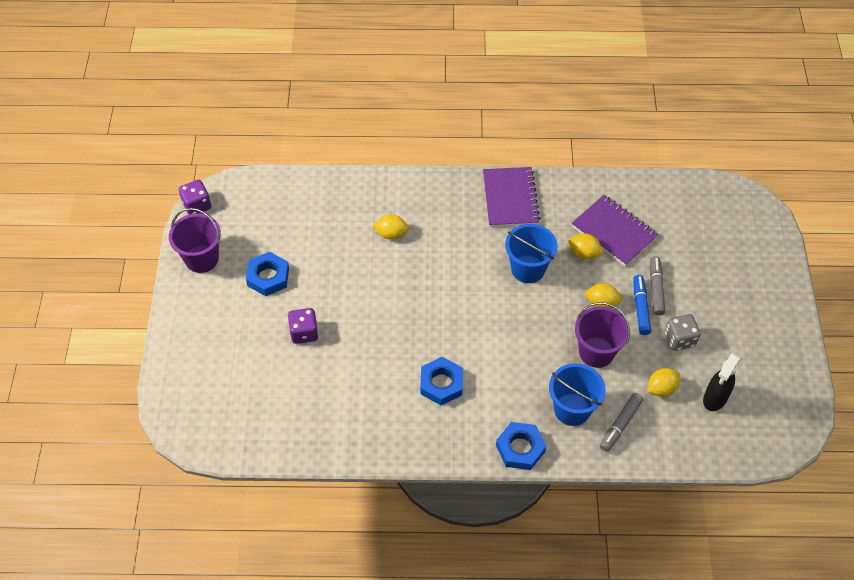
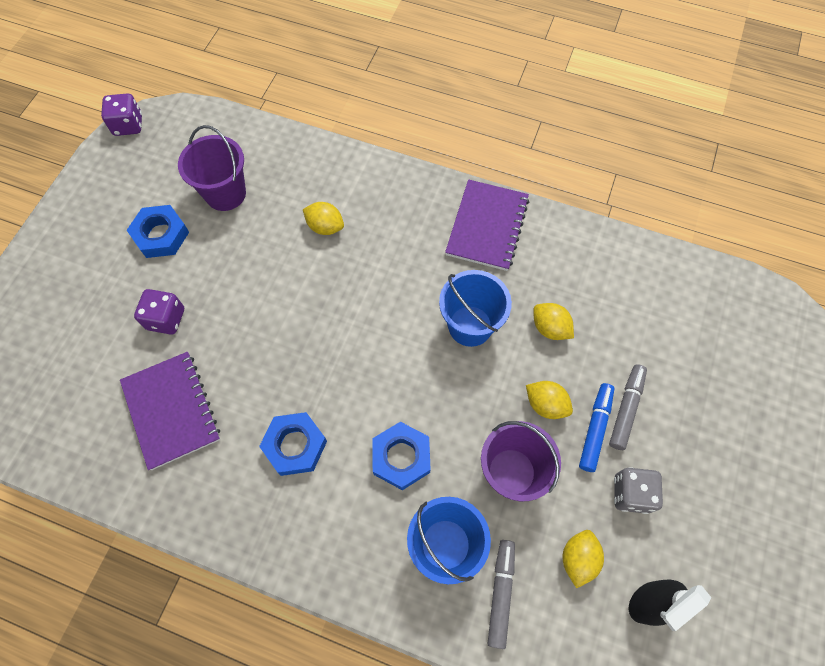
camera: 20 degrees right, 10 degrees up
(202, 259) = (100, 189): purple bucket -> purple bucket (225, 193)
(520, 448) = (353, 577): blue nut -> blue nut (401, 457)
(614, 232) = (600, 311): purple notebook -> purple notebook (172, 410)
(620, 425) = (500, 593): grey marker -> grey marker turned 135 degrees clockwise
(661, 388) = (578, 559): yellow lemon -> yellow lemon turned 60 degrees counterclockwise

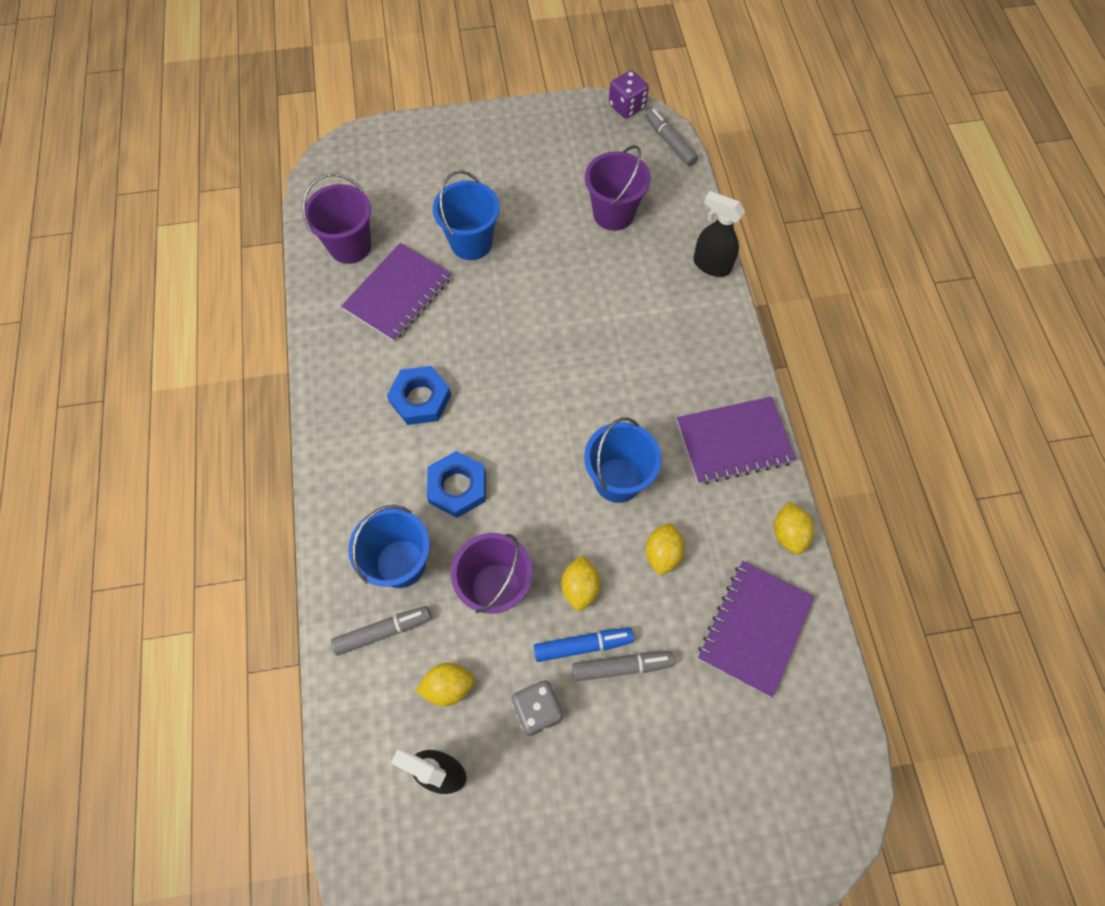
camera: 60 degrees right, 0 degrees up
(84, 429) = (350, 246): none -> purple bucket
(161, 235) = (542, 193): blue nut -> none
(166, 319) = (471, 242): purple dice -> blue bucket
(190, 116) = (670, 142): none -> grey marker
(325, 227) = (635, 307): yellow lemon -> yellow lemon (788, 534)
(326, 154) = (711, 265): none -> black spray bottle
(640, 299) = (754, 628): none -> purple notebook

